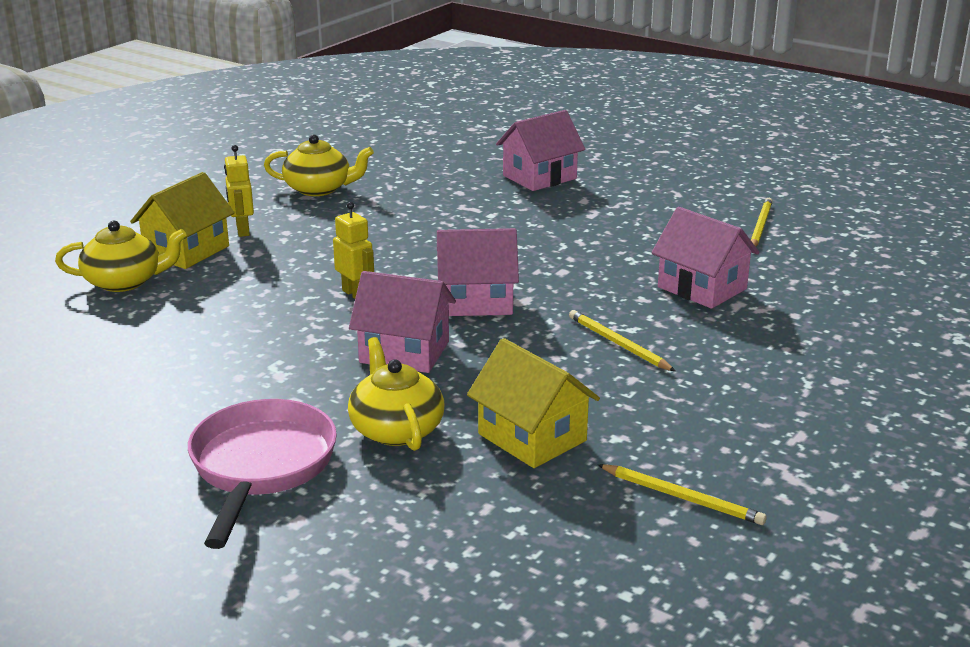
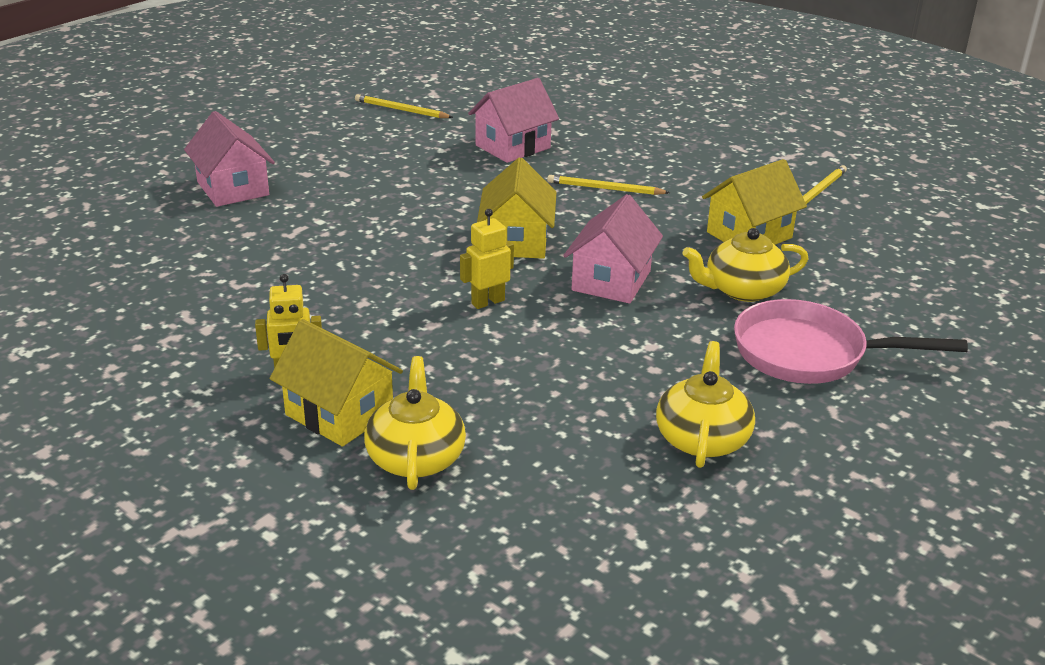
camera: 85 degrees left, 5 degrees up
(319, 189) = (187, 319): yellow teapot -> yellow teapot (702, 438)
(476, 301) = (516, 241): pink house -> yellow house
(618, 344) = (605, 189): yellow pencil -> yellow pencil turned 45 degrees clockwise

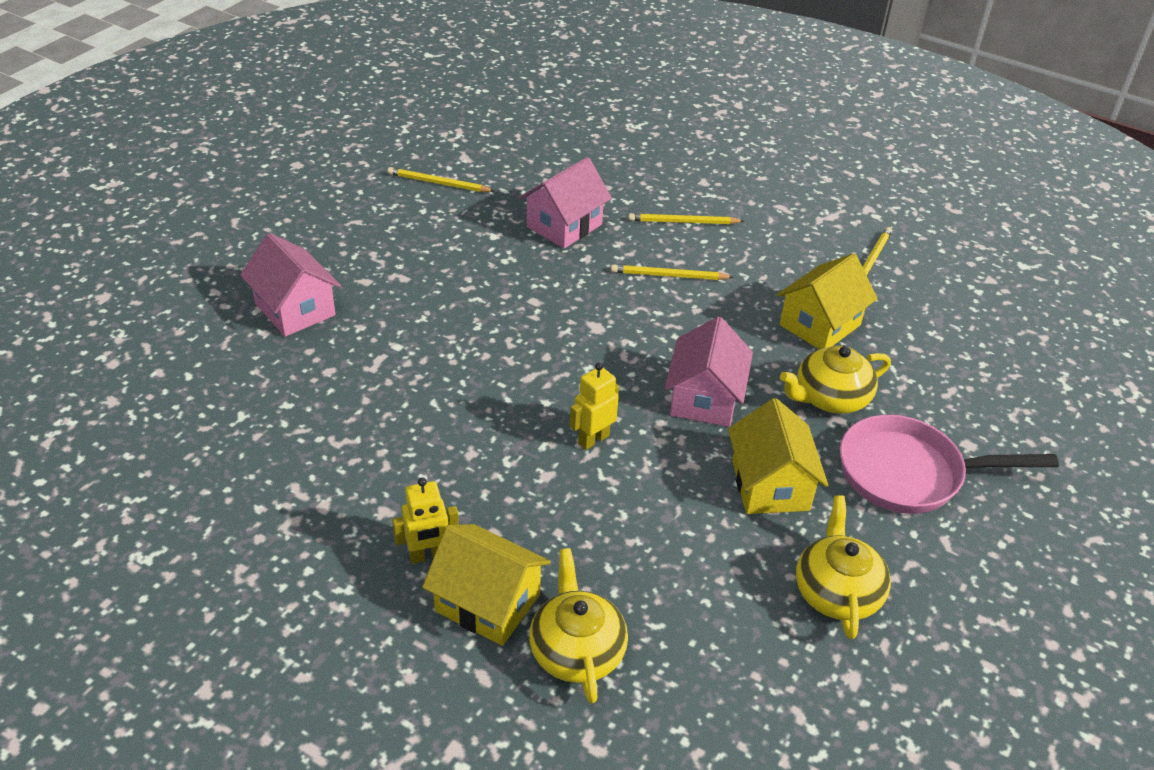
camera: 10 degrees left, 10 degrees up
(516, 241) = (600, 355): yellow house -> yellow house (770, 485)
(633, 151) = (683, 222): none -> yellow pencil

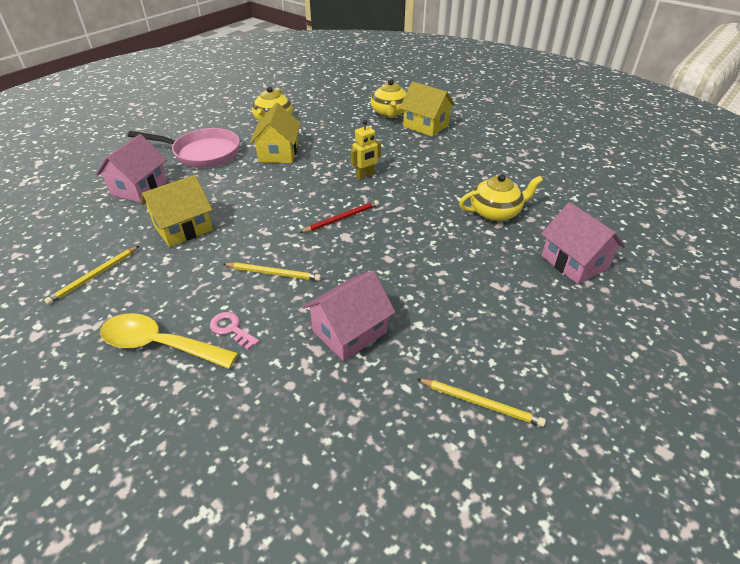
camera: 170 degrees left, 0 degrees up
(428, 556) = (453, 139): yellow robot -> none
(610, 353) = (341, 218): none -> red pencil
(683, 222) = (231, 329): yellow pencil -> pink key
(704, 399) = (291, 190): pink house -> pink house (139, 188)
(743, 207) = (160, 345): none -> yellow spoon
(830, 398) = (214, 187): yellow teapot -> yellow teapot (496, 212)

